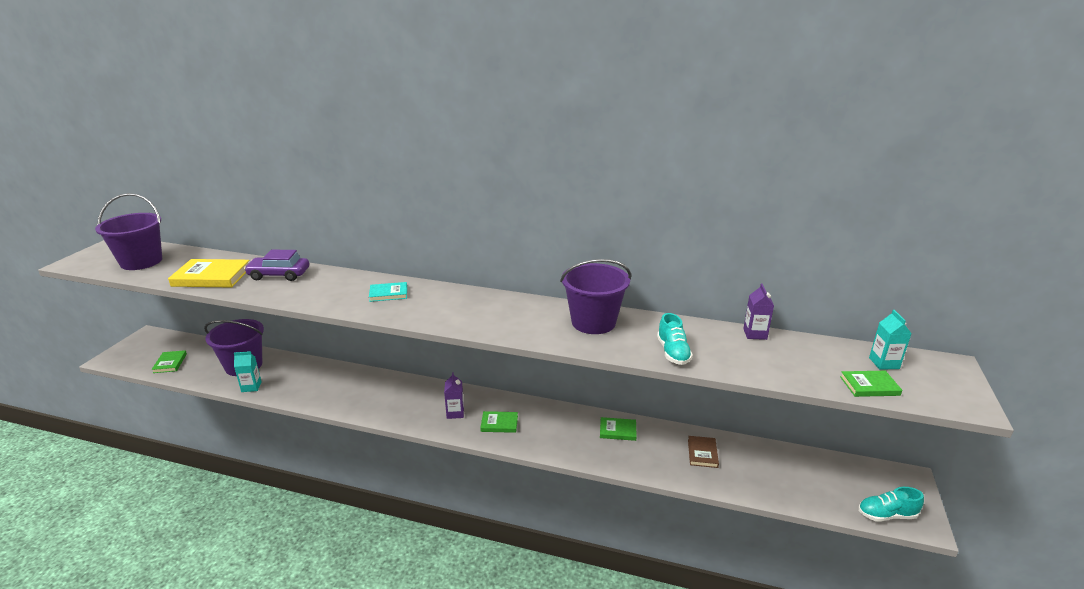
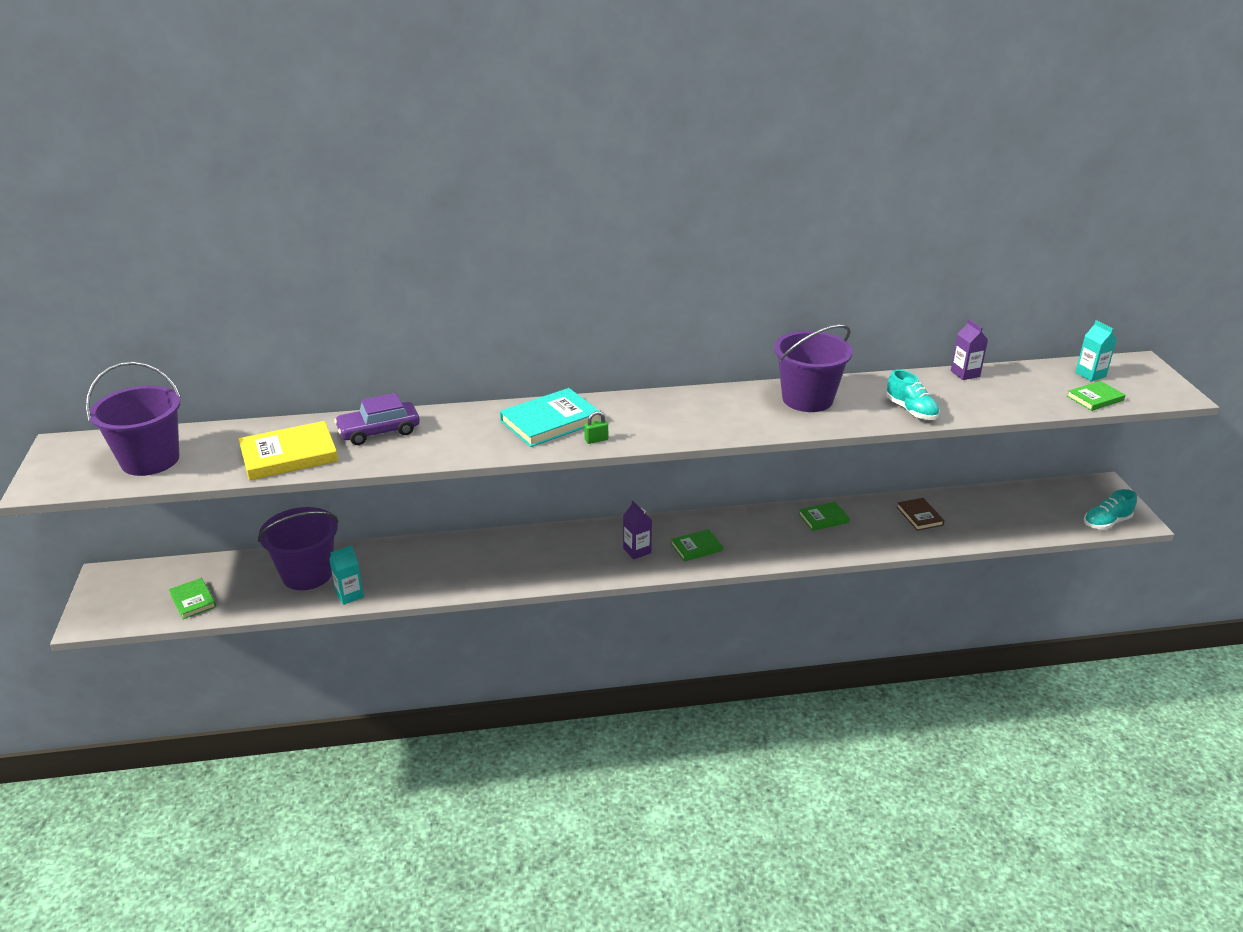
camera: 25 degrees left, 5 degrees up
(388, 294) = (550, 421): turquoise book -> turquoise book, size x1.77
(402, 314) = (596, 440): none -> green padlock

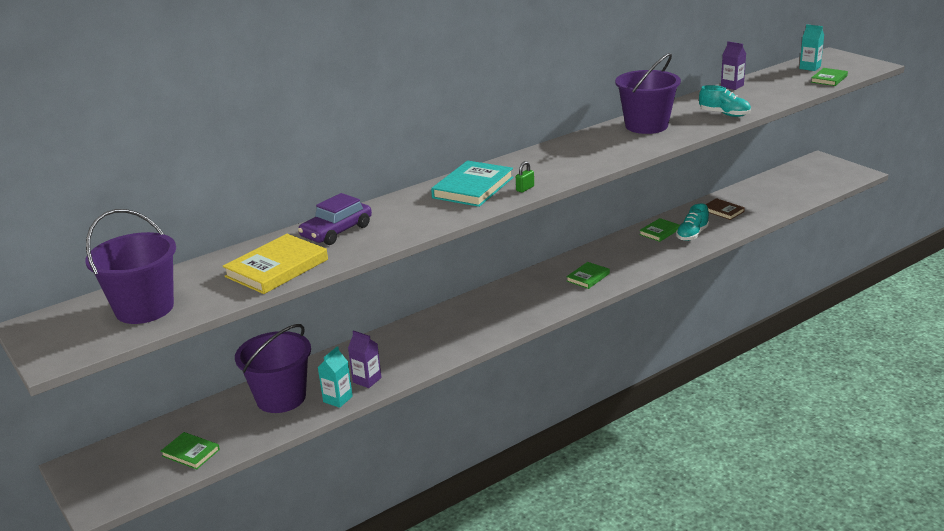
camera: 25 degrees left, 5 degrees down
(637, 551) = (545, 293): purple carton -> purple carton (367, 380)
(1106, 522) = (843, 179): turquoise shoe -> turquoise shoe (692, 234)

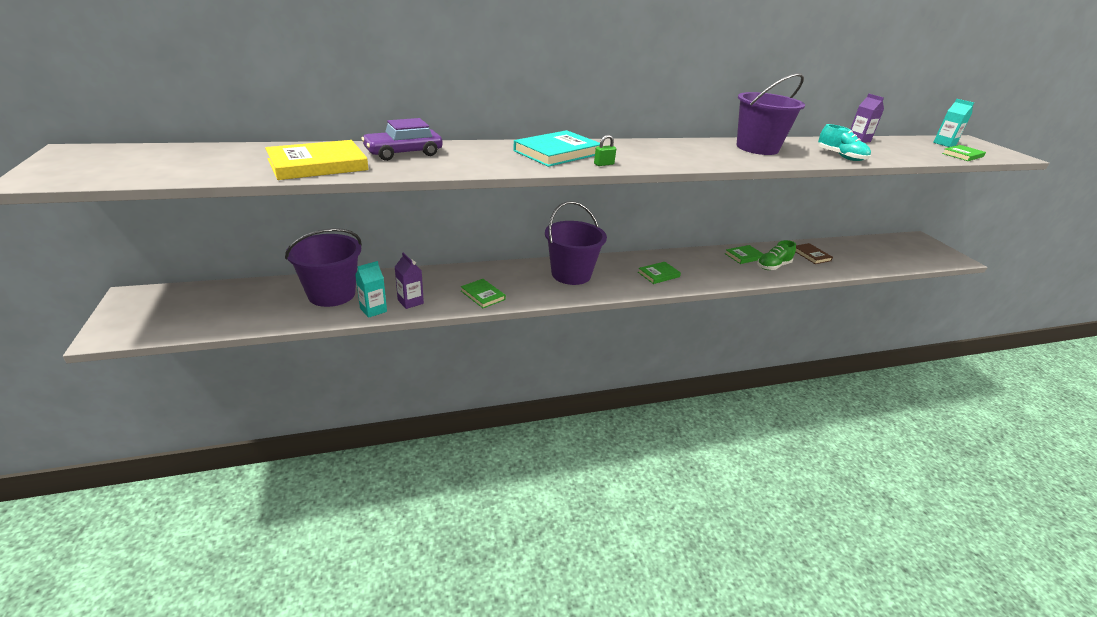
camera: 15 degrees right, 5 degrees up
(144, 308) = (170, 164): purple bucket -> purple bucket (571, 274)
(190, 453) = (220, 315): green book -> green book (483, 295)
(692, 234) = (773, 266): turquoise shoe -> green shoe

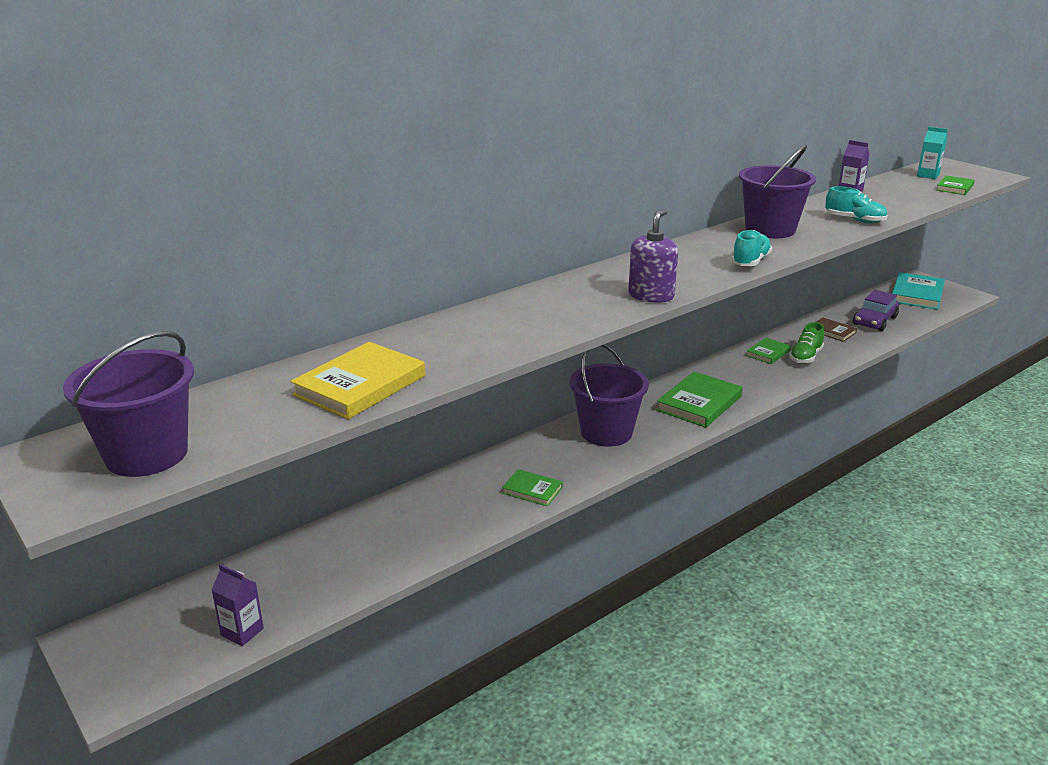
camera: 20 degrees left, 5 degrees down
(331, 294) = (351, 548): purple bucket -> purple bucket (147, 454)
(373, 310) = (423, 550): turquoise carton -> none
(404, 153) = (429, 341): purple car -> purple car (874, 321)
(410, 302) = (457, 525): purple carton -> purple carton (242, 632)
(557, 152) = (587, 293): turquoise book -> turquoise book (917, 294)
(604, 164) = (651, 296): green padlock -> purple soap dispenser
(658, 274) = (699, 403): green book -> green book, size x1.77
(714, 162) = (750, 262): none -> turquoise shoe

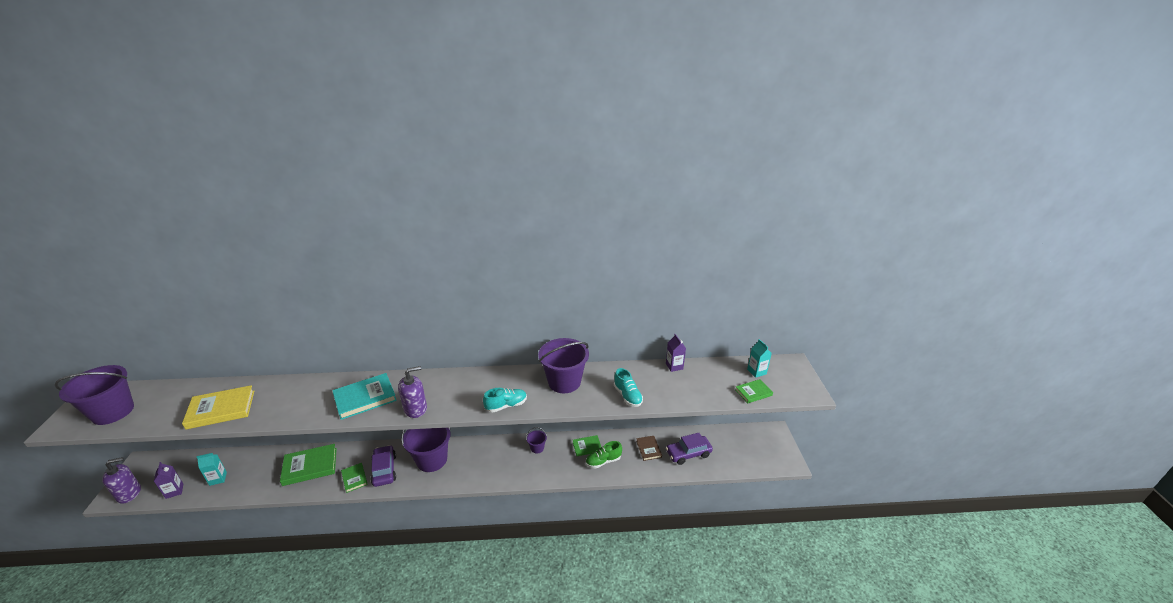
camera: 35 degrees right, 5 degrees up
(147, 676) = (129, 493): none -> purple soap dispenser
(300, 585) = (218, 479): none -> turquoise carton
(559, 466) = (384, 470): none -> purple car
(699, 403) = (499, 465): green book -> green book (310, 466)
(716, 374) = (537, 448): none -> purple bucket
(917, 294) = (751, 444): turquoise book -> turquoise book (365, 398)

